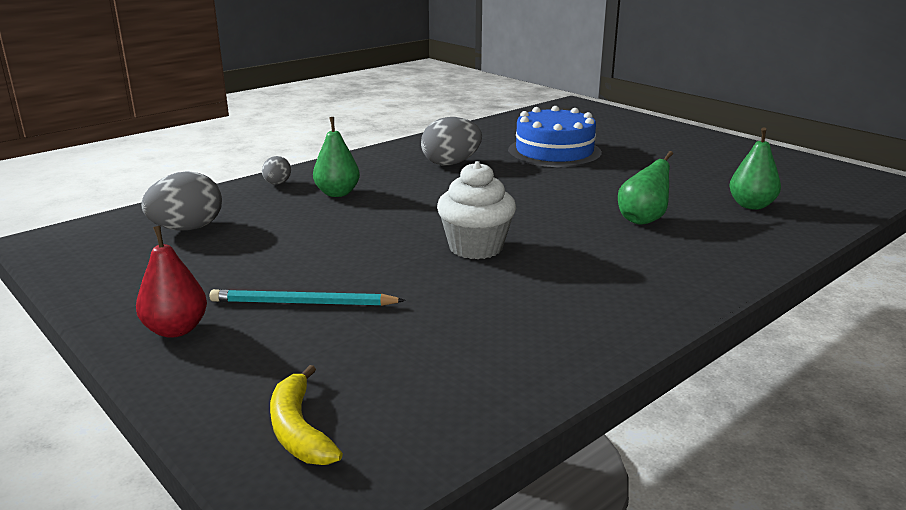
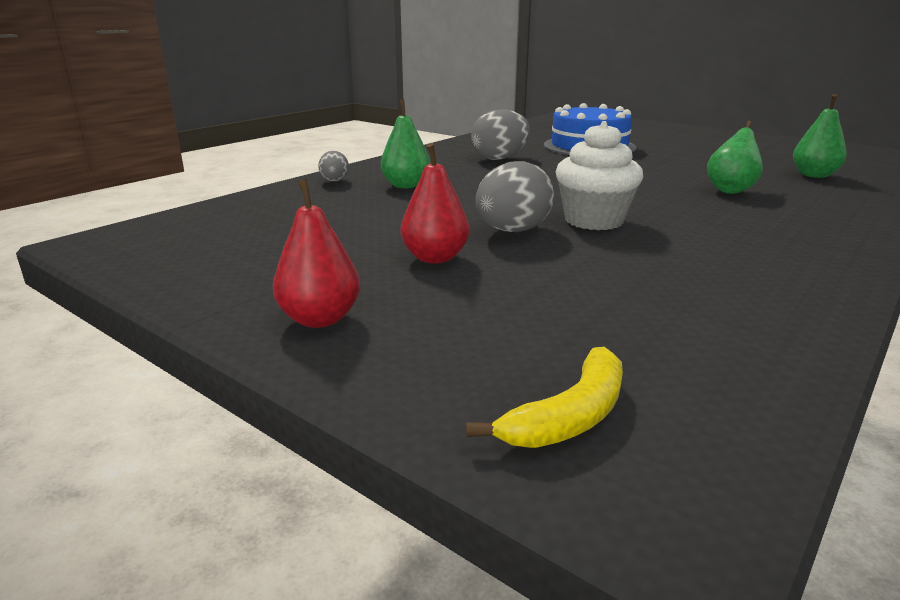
camera: 10 degrees left, 0 degrees up
(187, 229) = (262, 223): grey egg -> grey egg (512, 231)
(298, 430) = (570, 416): yellow banana -> yellow banana turned 105 degrees counterclockwise
(303, 303) = (453, 281): turquoise pencil -> none
(305, 278) = (435, 258): none -> red pear

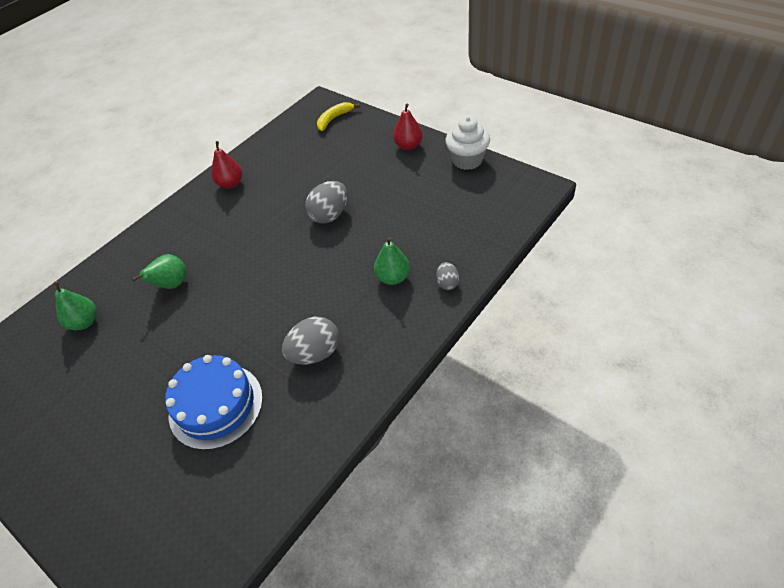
camera: 175 degrees left, 25 degrees up
(435, 258) = (369, 187): red pear -> red pear (230, 184)
(594, 220) = (282, 231): white cupcake -> white cupcake (467, 160)

